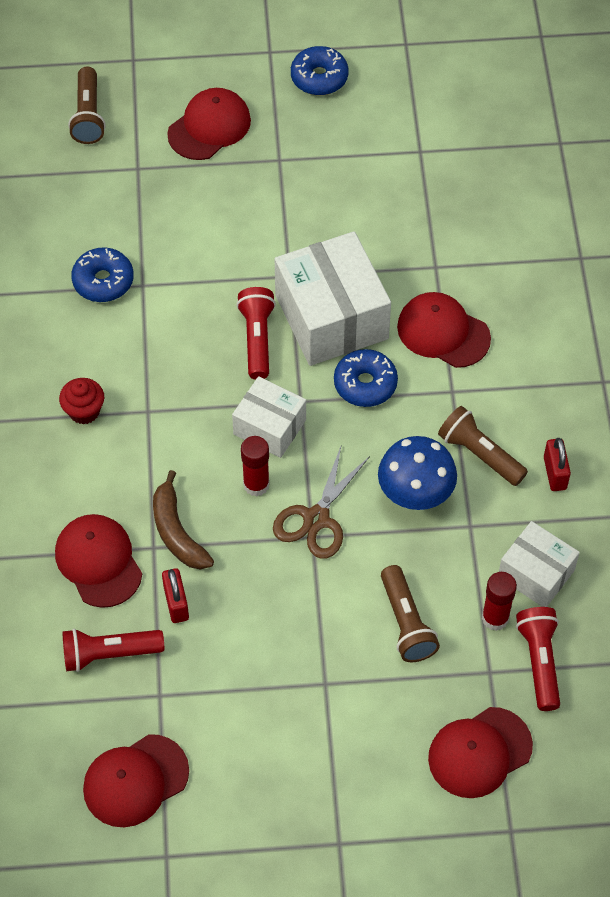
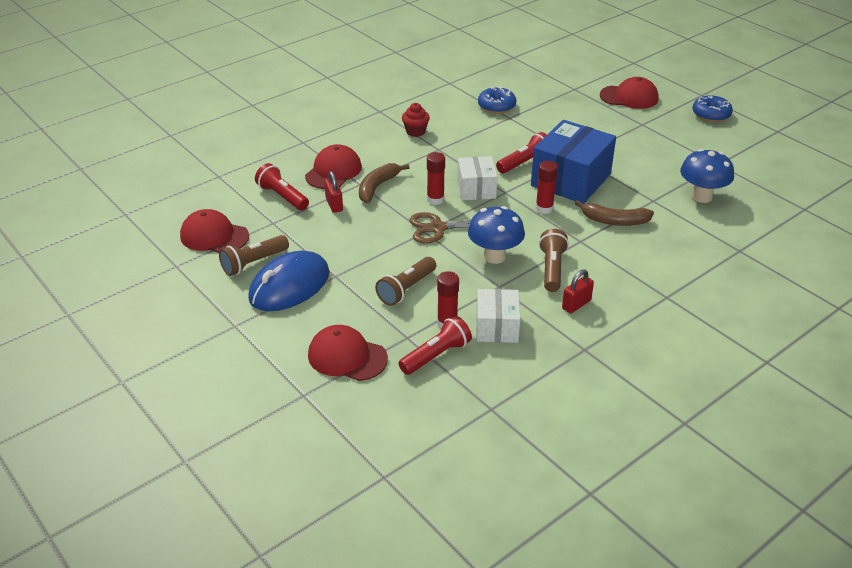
camera: 55 degrees right, 20 degrees down
(88, 115) = (583, 64): brown flashlight -> brown flashlight (253, 263)
(176, 603) = (334, 205): red padlock -> red padlock turned 60 degrees counterclockwise
(307, 745) = (289, 286): none -> blue mouse
(331, 317) = (570, 180): white box -> blue box
(365, 384) = (544, 208): blue donut -> red glue stick
(443, 332) = (614, 221): red cap -> brown banana
(466, 216) = (701, 196): none -> blue mushroom

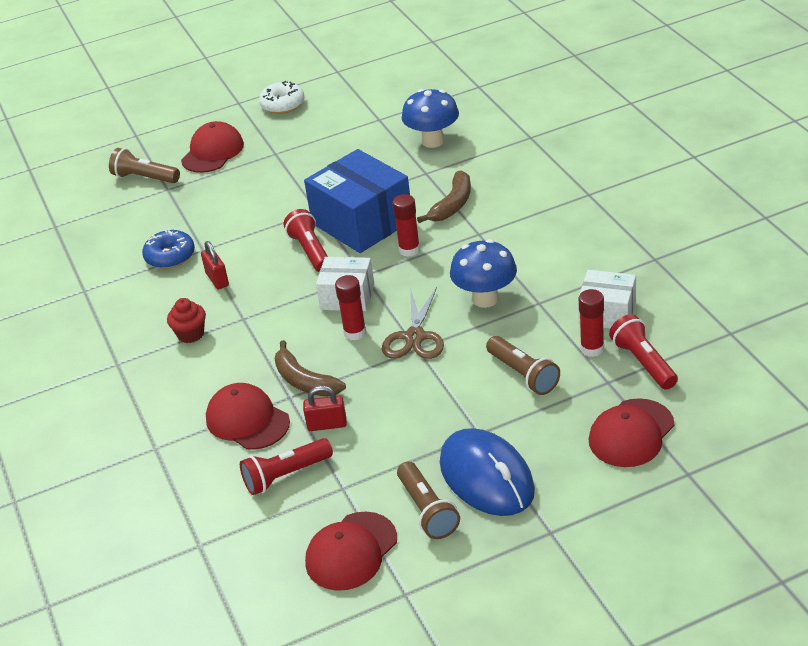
camera: 70 degrees left, 0 degrees up
(552, 269) = (521, 261): brown flashlight -> brown flashlight (144, 178)
(576, 304) = (585, 253): red padlock -> red padlock (217, 279)
(711, 115) = (283, 105): blue donut -> white donut

